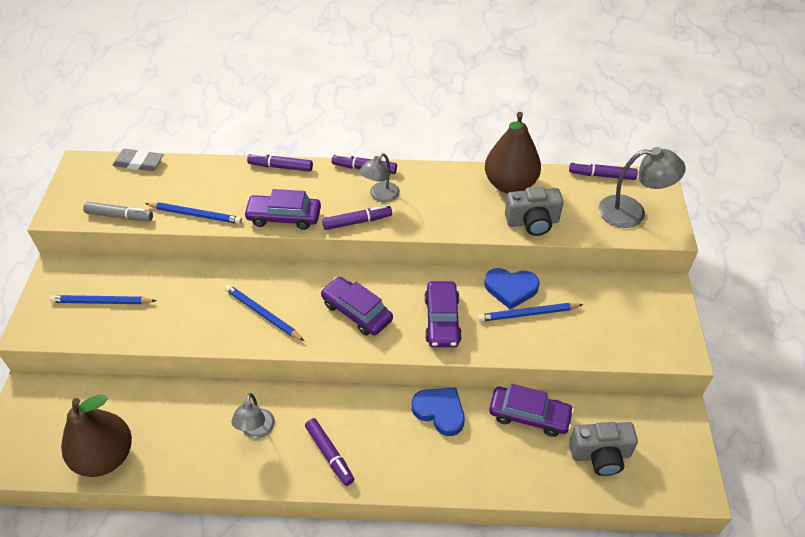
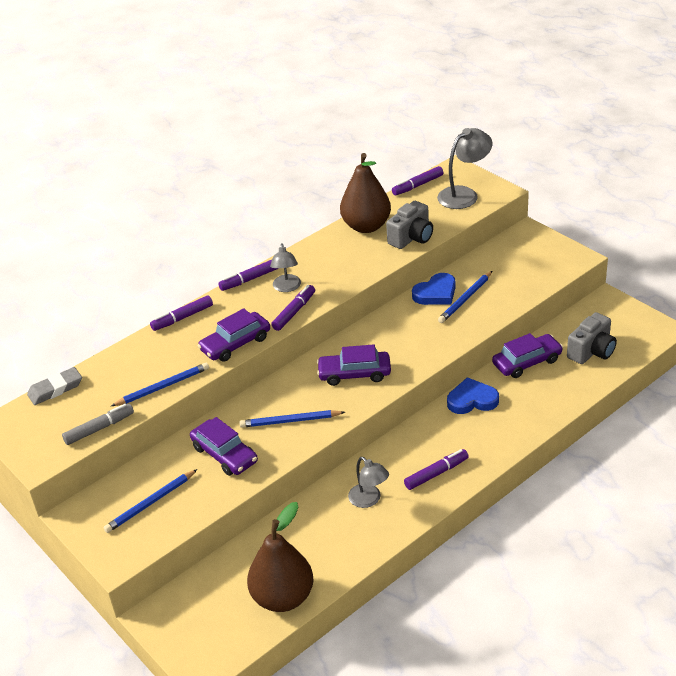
camera: 40 degrees left, 10 degrees down
(329, 454) = (436, 473): purple marker -> purple marker turned 45 degrees counterclockwise
(442, 320) = (417, 339): purple car -> purple car (224, 454)

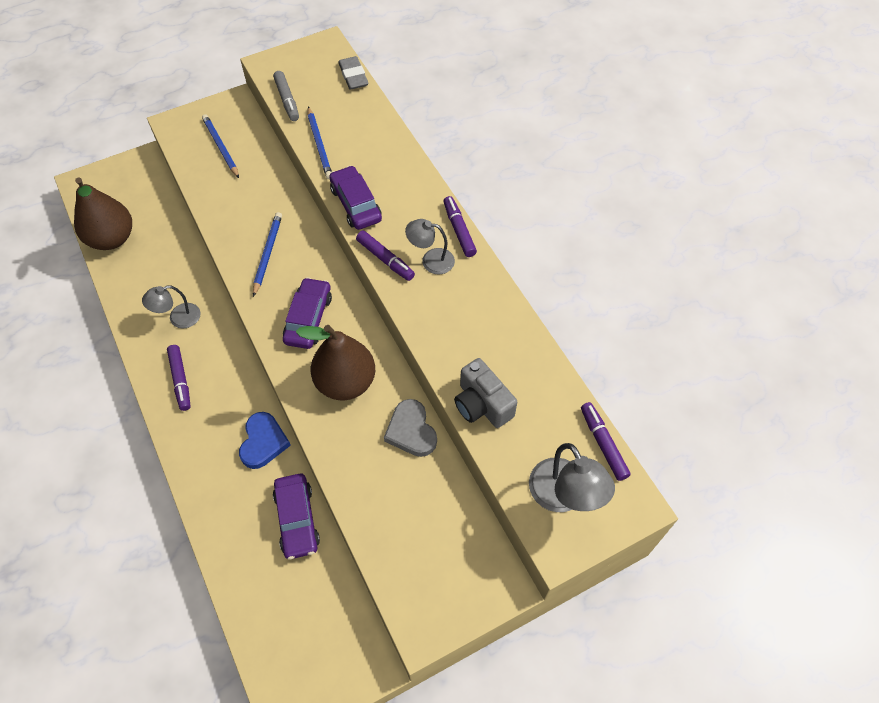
camera: 100 degrees right, 20 degrees up
(182, 318) = (416, 168): purple marker -> none
(224, 454) = (250, 200): purple car -> none
(366, 226) = (524, 361): brown pear -> brown pear (345, 382)
(436, 293) = (411, 431): blue heart -> grey heart
(465, 299) = (387, 460): blue pencil -> none
(592, 351) = (284, 602): grey camera -> none

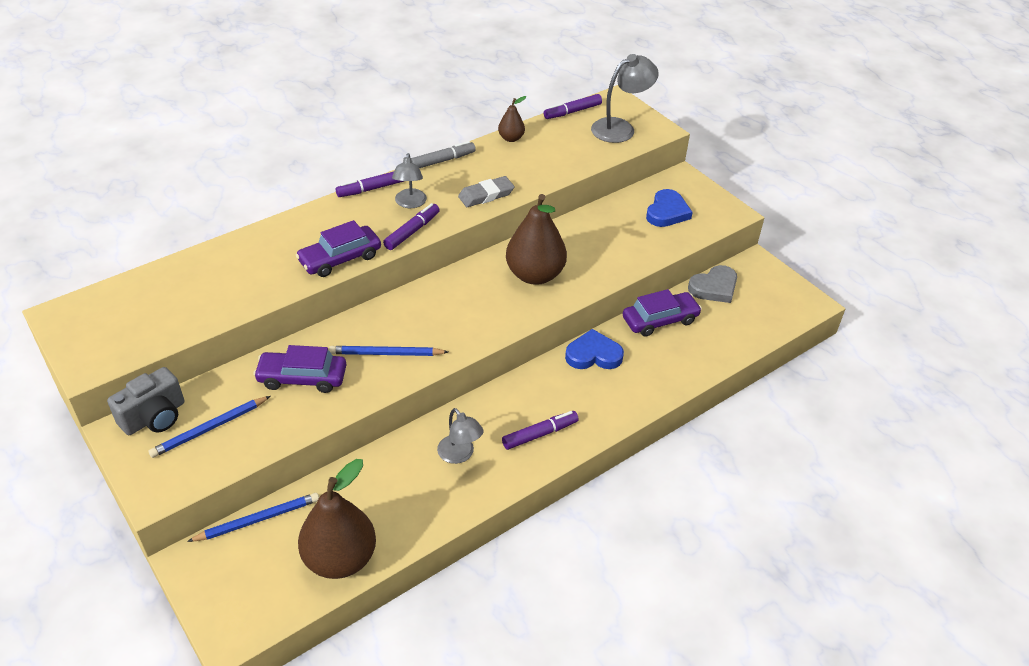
camera: 100 degrees left, 15 degrees down
(287, 100) = (166, 335): grey marker -> grey marker (443, 161)
(308, 319) = (468, 309): purple car -> purple car (302, 378)
(319, 145) = (248, 297): blue pencil -> blue pencil (258, 519)
(353, 76) = (129, 283): grey eraser -> grey eraser (486, 195)
(411, 431) = (573, 231): grey heart -> grey heart (714, 287)
(433, 545) = (667, 212): none -> blue heart
(482, 404) = (556, 167): grey camera -> grey camera (154, 417)
(544, 365) = (511, 138): none -> brown pear

